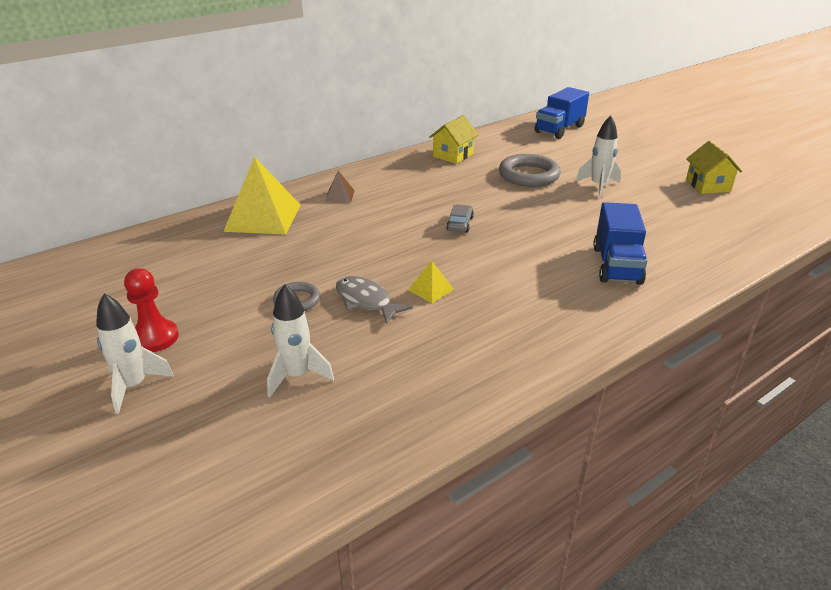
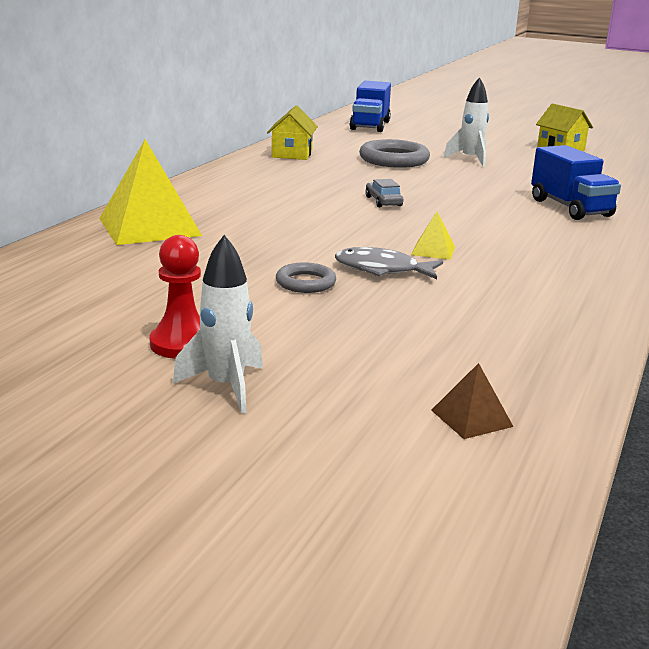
camera: 30 degrees left, 10 degrees down
(297, 376) = (404, 336): white rocket -> none
(339, 196) = (215, 198): brown pyramid -> brown pyramid (471, 418)

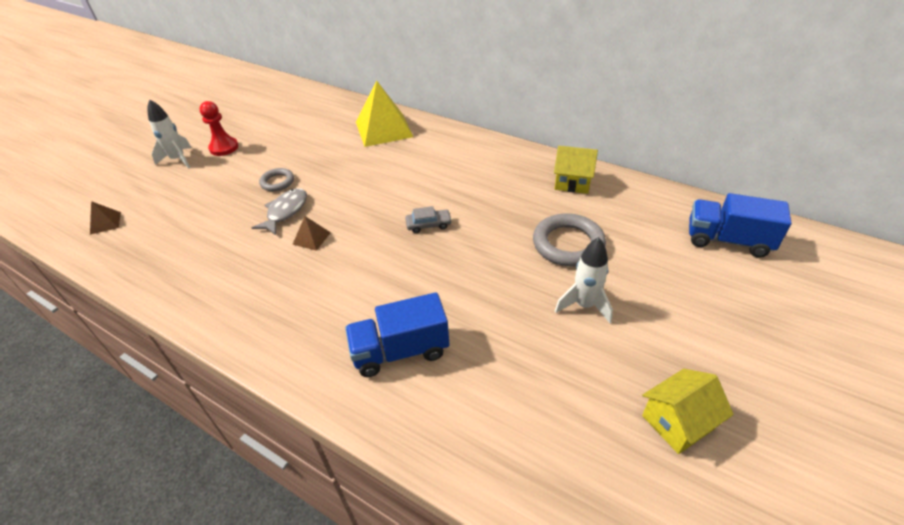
camera: 100 degrees right, 20 degrees up
(433, 250) = (311, 238): yellow pyramid -> brown pyramid

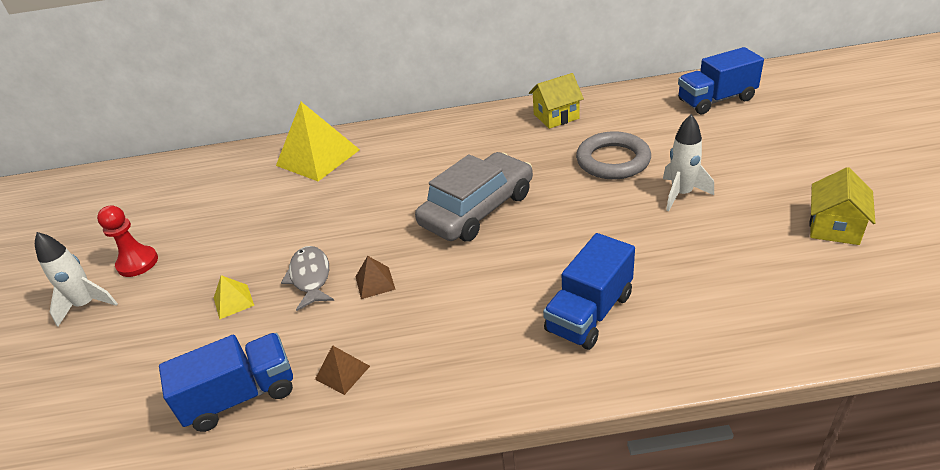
camera: 35 degrees left, 5 degrees down
(105, 223) = (73, 418): brown pyramid -> brown pyramid (342, 372)
(174, 263) = (241, 396): none -> blue truck
(235, 201) = (233, 301): none -> yellow pyramid
(277, 182) = (260, 258): grey ring -> none
(428, 225) = (477, 209): grey car -> grey car, size x2.46

